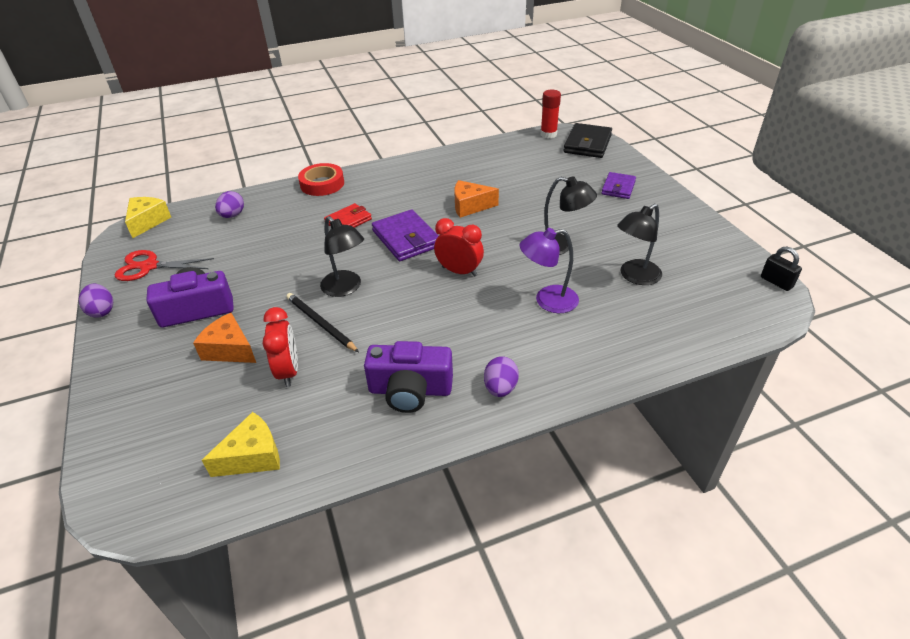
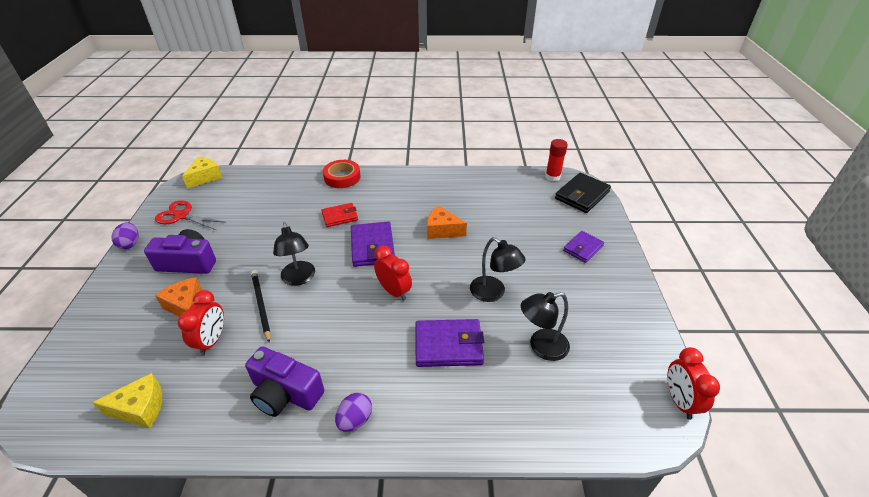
camera: 20 degrees right, 0 degrees up
(232, 215) = (262, 188): purple egg -> none
(547, 301) = (448, 345): purple lamp -> purple wallet
(776, 282) = (679, 401): black padlock -> red clock

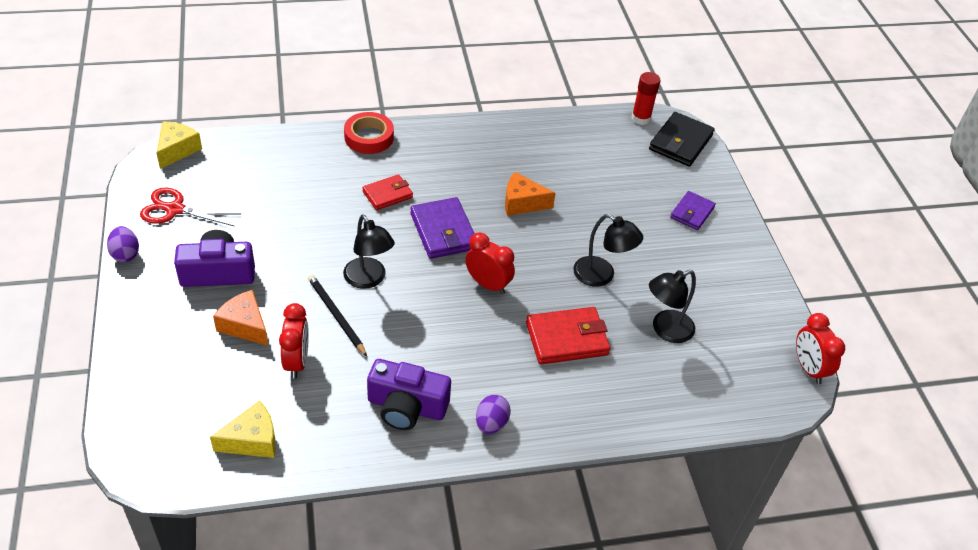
camera: 15 degrees left, 5 degrees up
(448, 345) = (567, 339): purple wallet -> red wallet

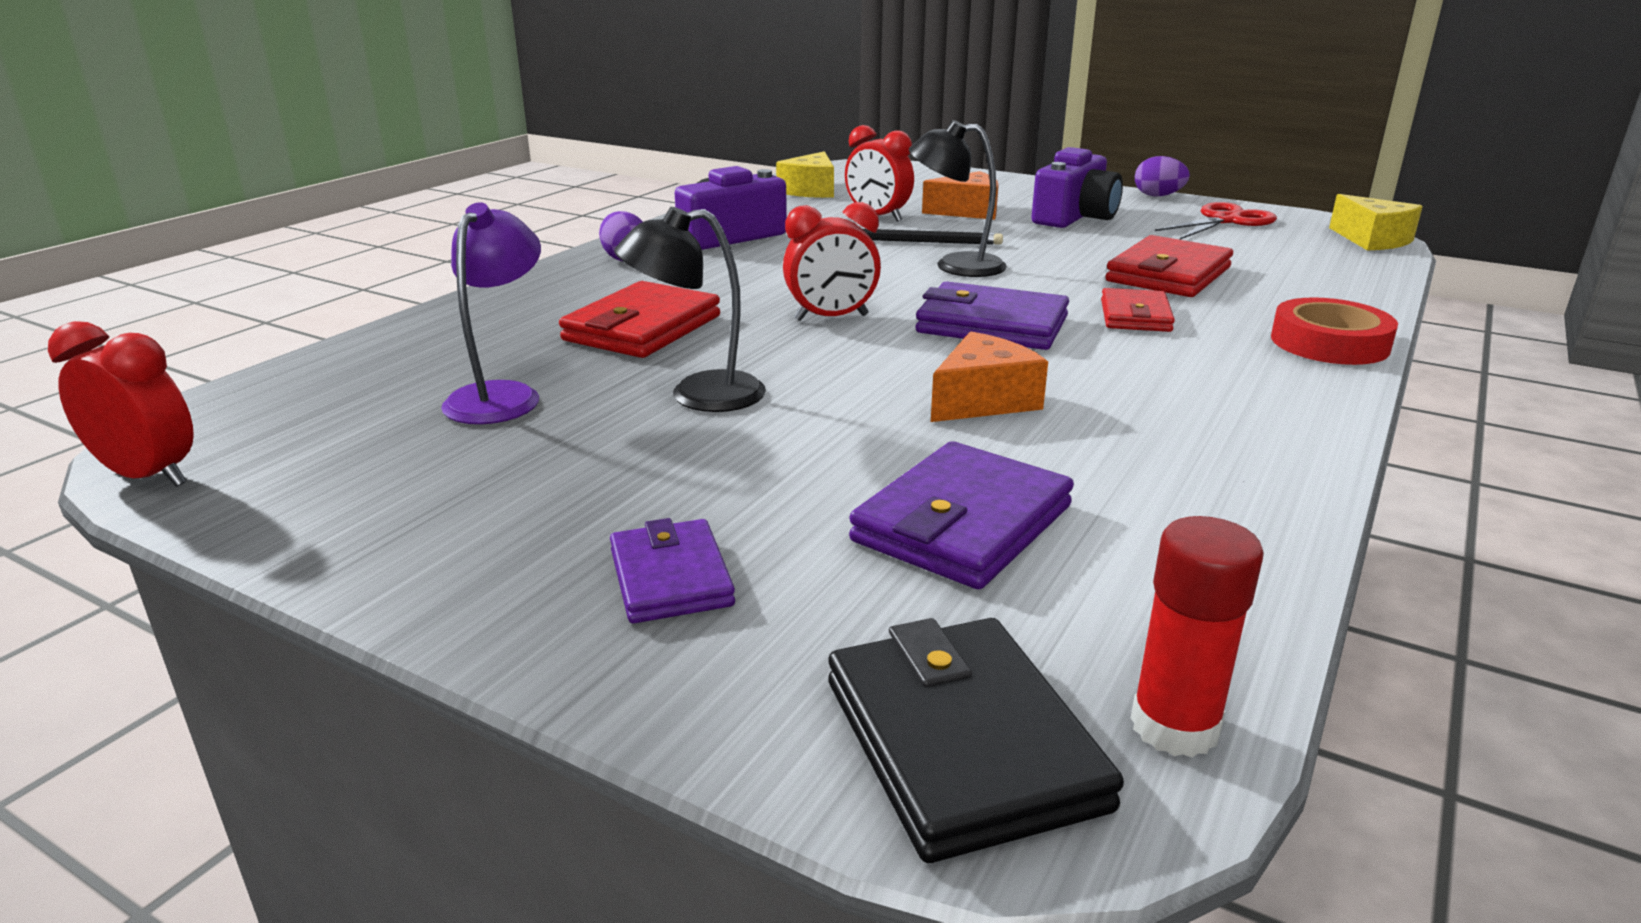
camera: 135 degrees right, 20 degrees down
(312, 202) = (1168, 274): none -> red wallet
(605, 175) = (962, 524): none -> purple wallet
(665, 330) = (501, 396): black lamp -> purple lamp

